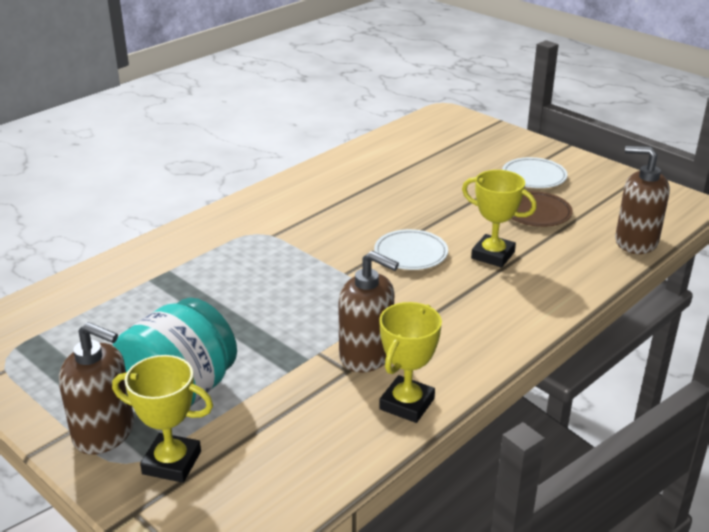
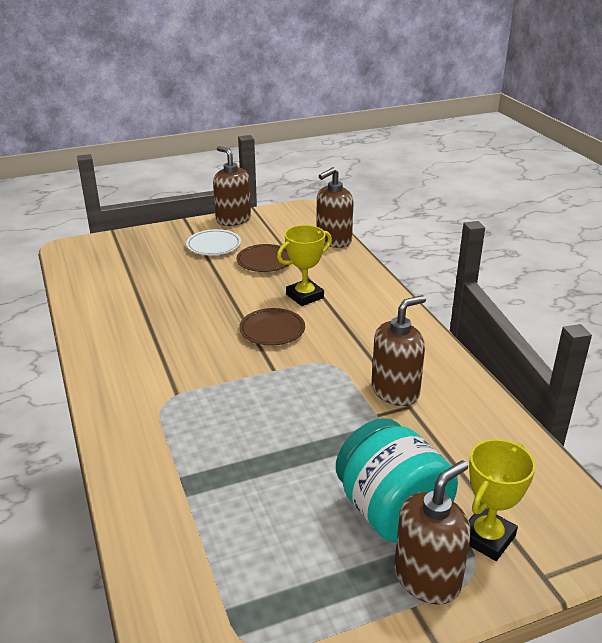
camera: 65 degrees left, 0 degrees up
(407, 404) = (464, 389): yellow trophy -> none
(410, 254) = (272, 330): white plate -> brown plate
(602, 170) = (233, 219): none -> brown soap dispenser

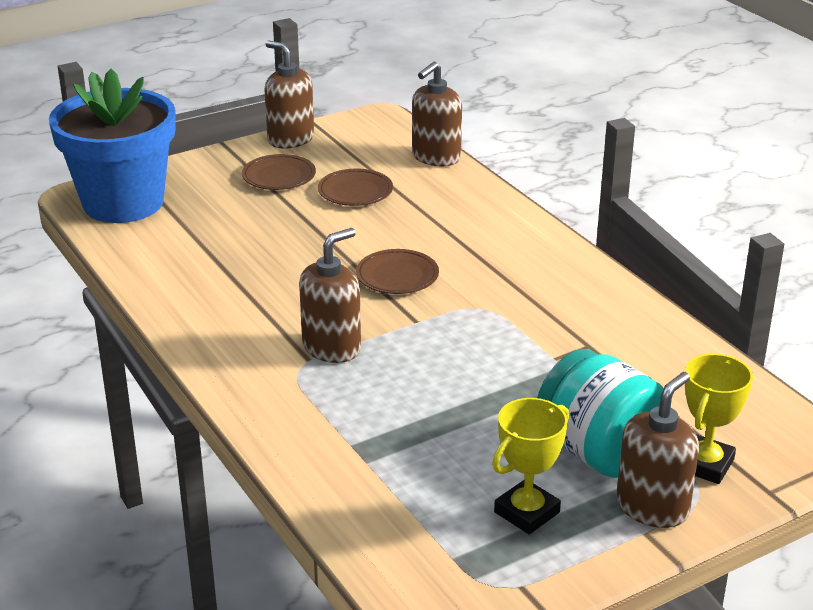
camera: 10 degrees left, 0 degrees up
(95, 255) = (123, 203): none -> blue flower pot
(214, 245) = (279, 176): white plate -> brown plate
(304, 296) = (423, 231): yellow trophy -> yellow trophy (526, 512)
(395, 391) = (568, 331): brown soap dispenser -> brown soap dispenser (332, 347)

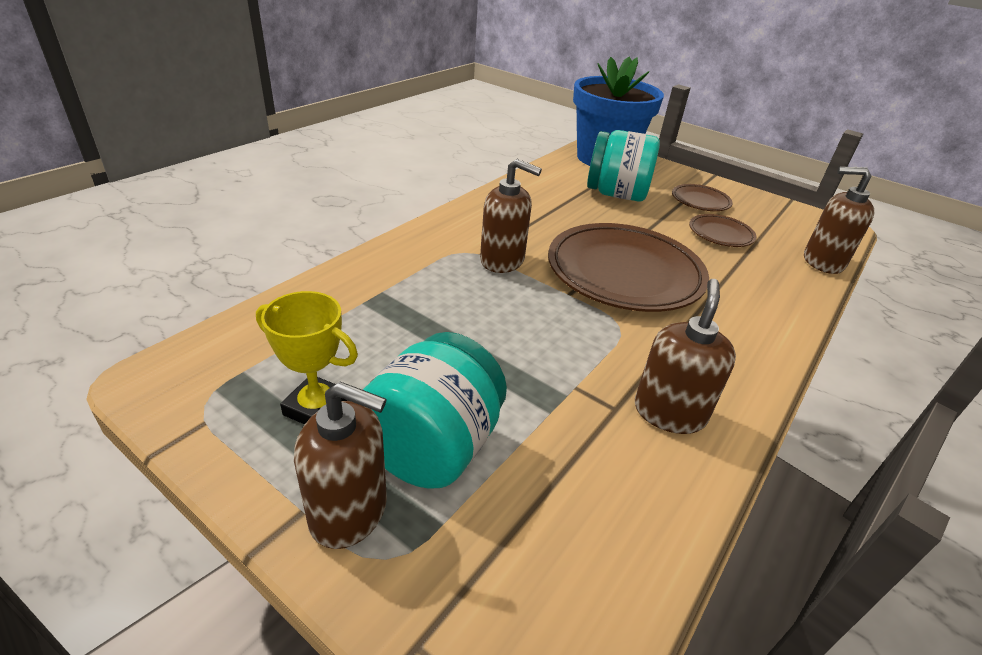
camera: 65 degrees right, 5 degrees up
(227, 226) = (616, 194): none -> turquoise jar
(290, 139) = (755, 197): brown soap dispenser -> brown soap dispenser (669, 412)
(397, 276) = (624, 273): brown plate -> brown plate, size x2.13
(705, 464) = (448, 555): yellow trophy -> none

